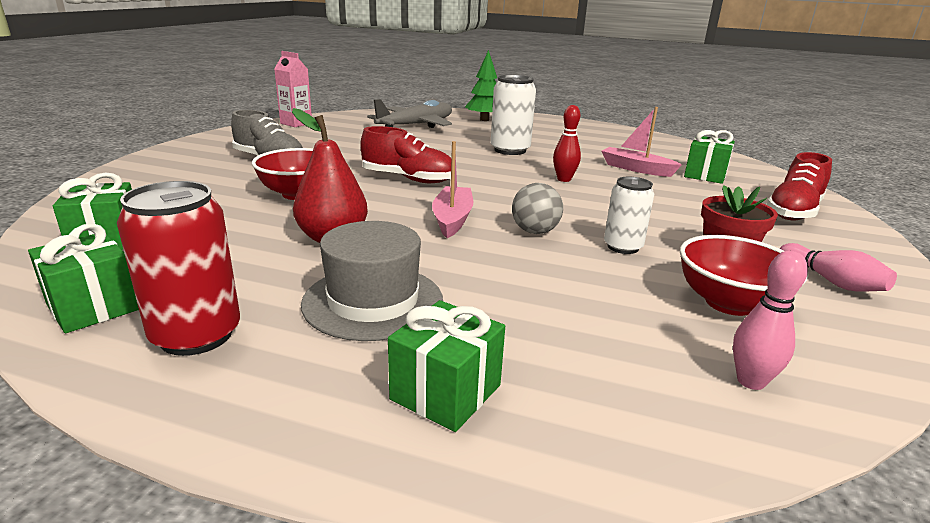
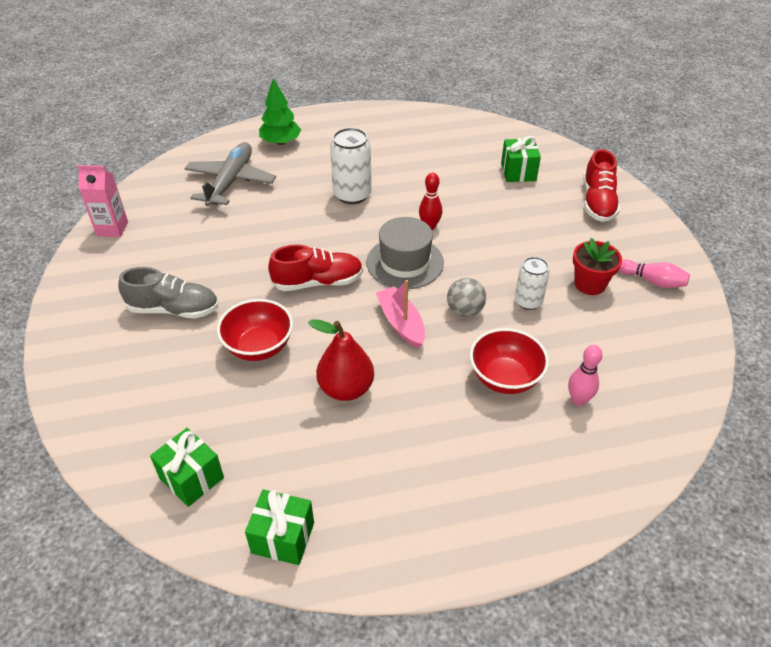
camera: 30 degrees left, 20 degrees up
(196, 335) = (373, 521): red can -> none
(373, 301) = (437, 436): grey hat -> grey hat (405, 262)
(446, 392) = (537, 482): green gift -> none
(636, 169) = (467, 184): pink boat -> none
(729, 303) = (615, 332): red bowl -> red bowl (505, 378)
(750, 381) = (657, 394): pink bowling pin -> pink bowling pin (578, 400)

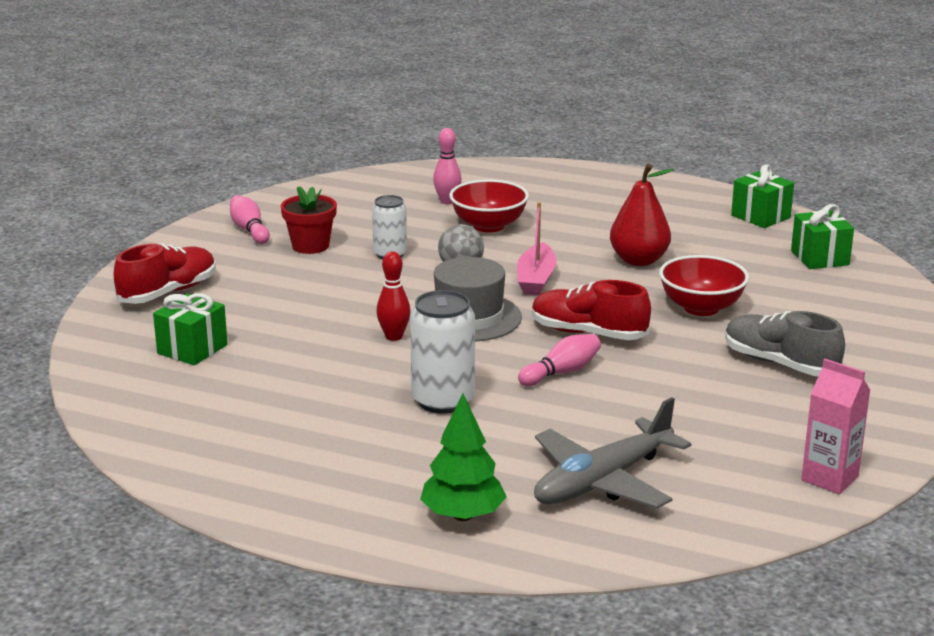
camera: 145 degrees left, 20 degrees down
(307, 241) = (561, 372): none -> pink bowling pin

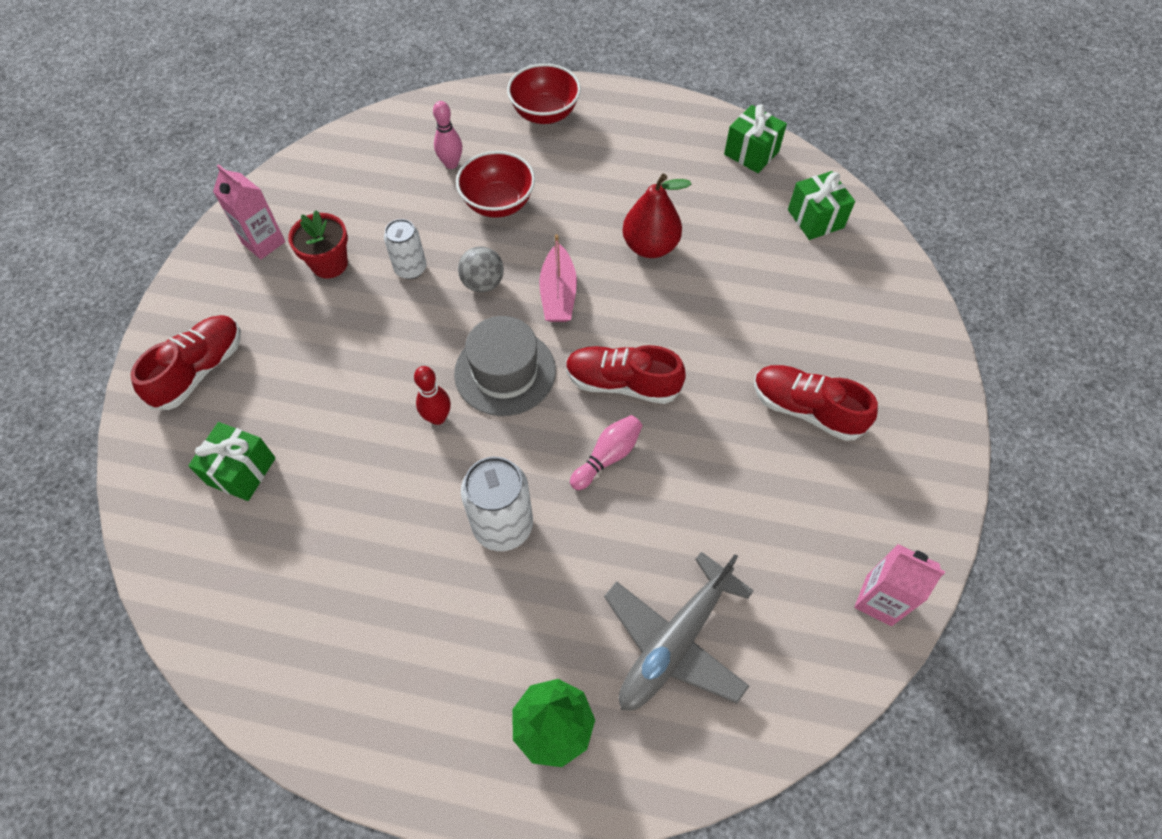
camera: 10 degrees left, 35 degrees up
(249, 230) = (263, 242): pink bowling pin -> pink carton
(701, 308) = (720, 322): red bowl -> red bowl (545, 113)
(780, 364) = (806, 409): grey shoe -> red shoe

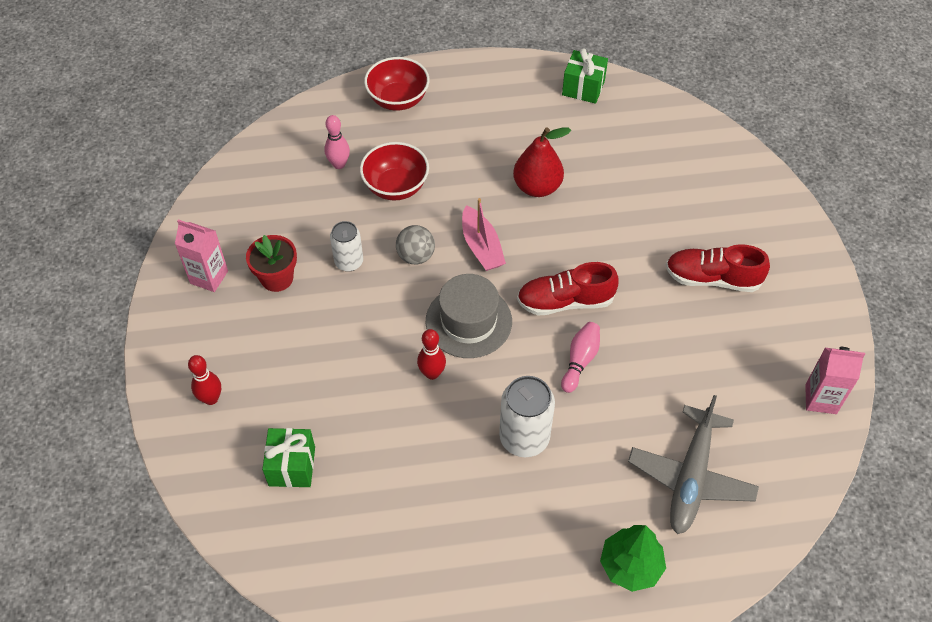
camera: 20 degrees left, 5 degrees down
(200, 370) = (211, 398): red shoe -> red bowling pin
(815, 219) = (656, 128): green gift -> none

